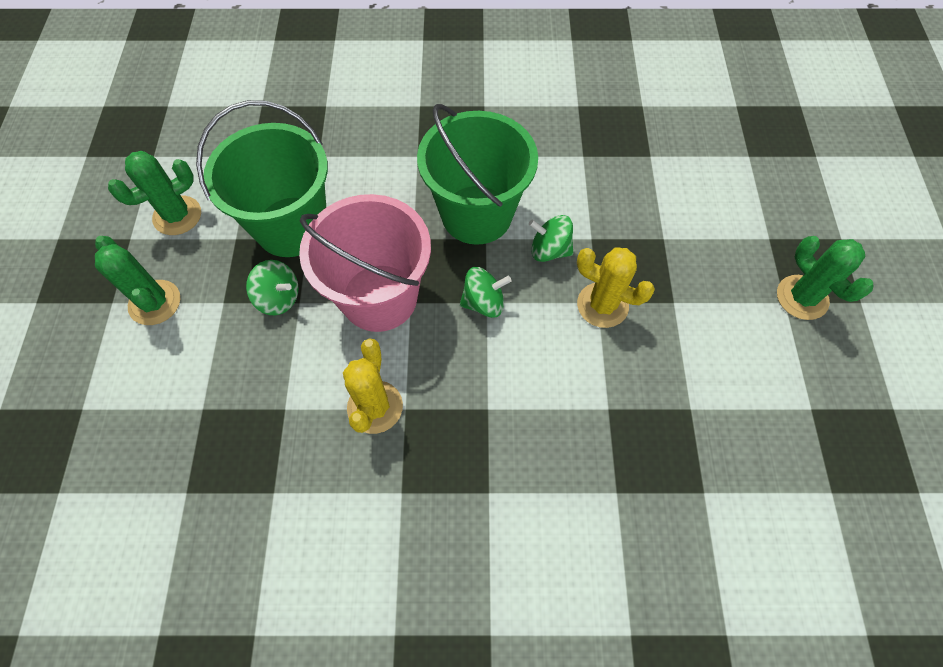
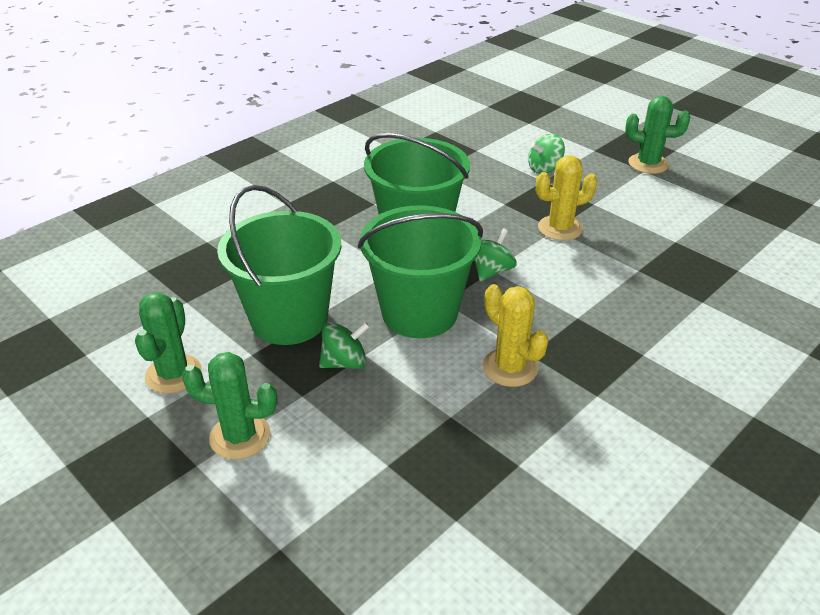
camera: 45 degrees left, 25 degrees down
(379, 297) = (419, 313): pink bucket -> green bucket
(549, 250) = (489, 223): green spinning top -> green spinning top (544, 169)

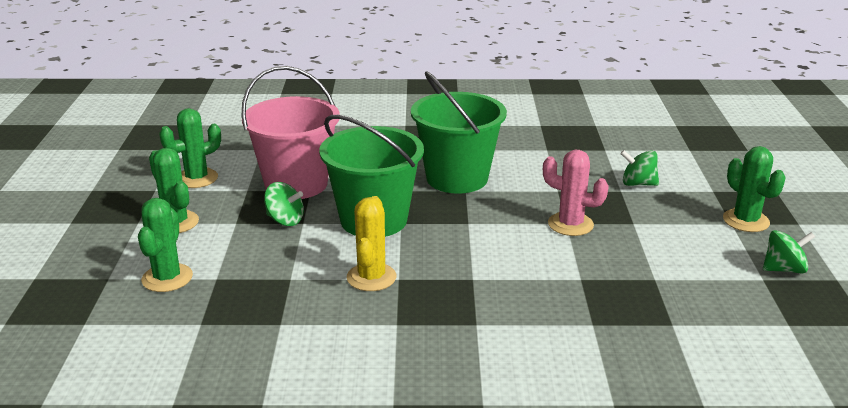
camera: 45 degrees right, 10 degrees down
(289, 319) = (296, 184): green bucket -> pink bucket
(341, 501) = (167, 278): none -> green cactus
(491, 271) = (466, 223): green spinning top -> green spinning top (784, 269)
(560, 228) = (570, 224): yellow cactus -> pink cactus

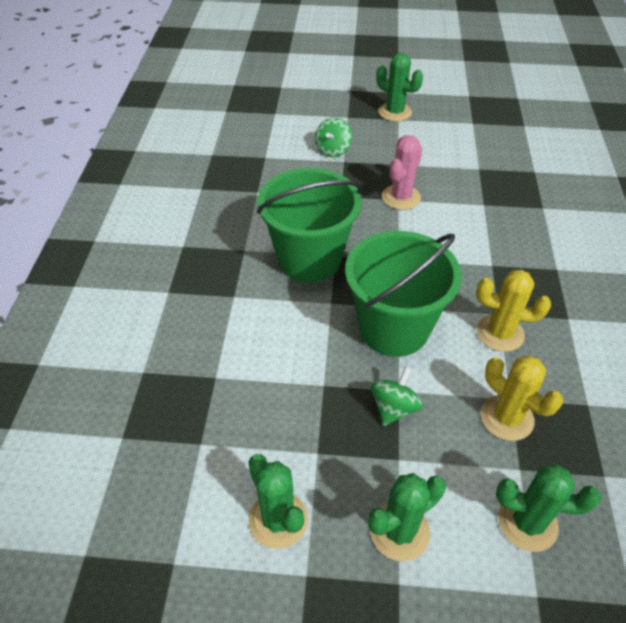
camera: 85 degrees left, 20 degrees up
(269, 275) = (507, 418): none -> yellow cactus
(296, 184) = (307, 399): pink bucket -> none
(746, 221) = (395, 112): green cactus -> green cactus turned 60 degrees clockwise
(784, 269) = (459, 112): green spinning top -> none

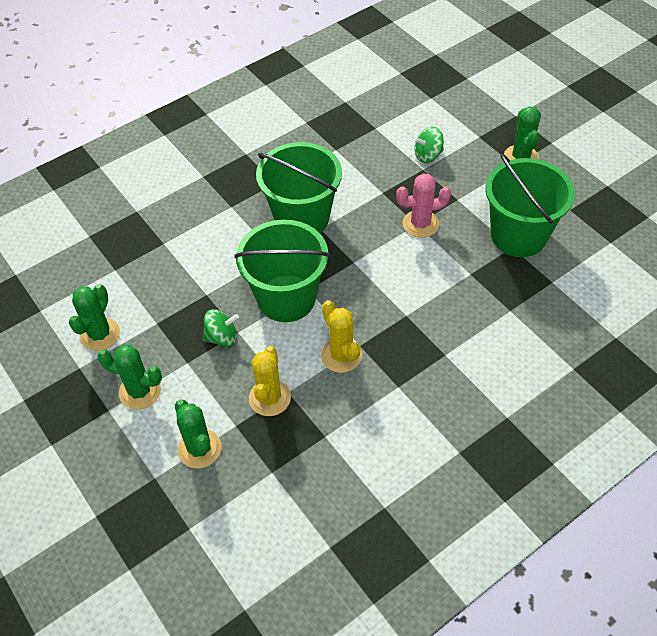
camera: 50 degrees right, 5 degrees up
(471, 159) = (518, 235): none -> green bucket

